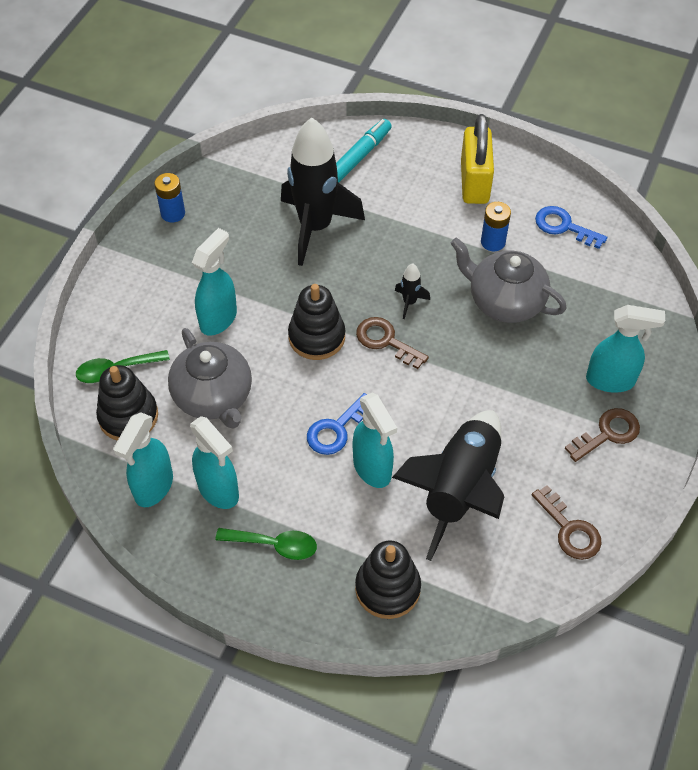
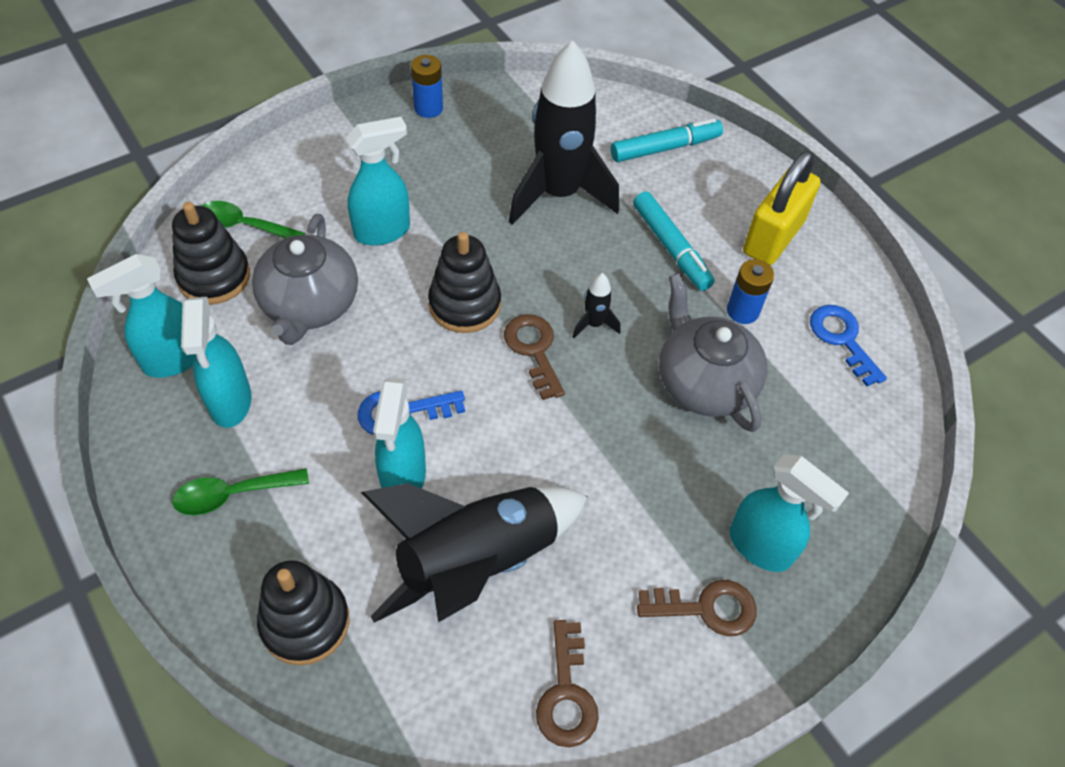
camera: 30 degrees right, 0 degrees up
(274, 545) = (233, 494): green spoon -> green spoon turned 120 degrees clockwise
(417, 224) = (671, 247): none -> turquoise marker

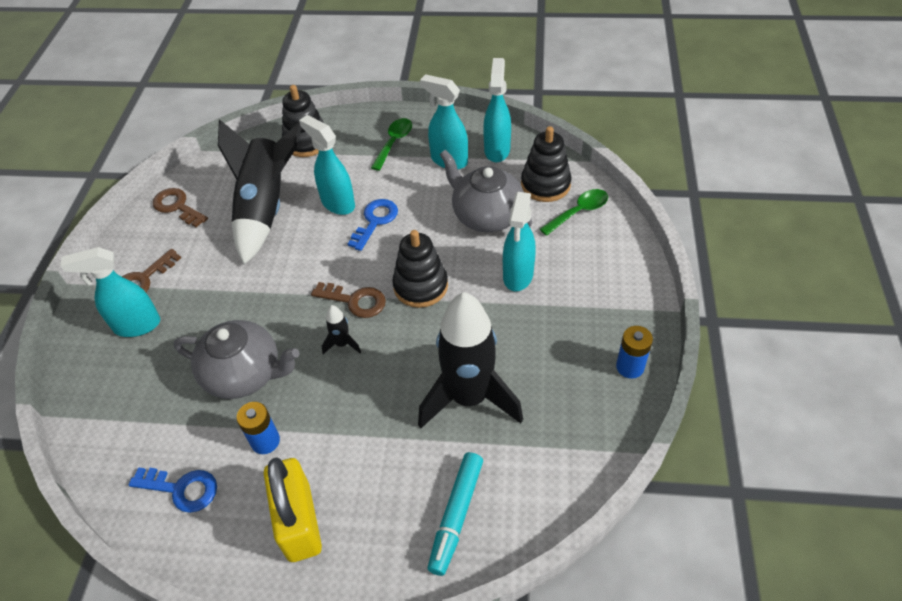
camera: 135 degrees right, 5 degrees down
(671, 247) = (356, 437): turquoise marker -> none

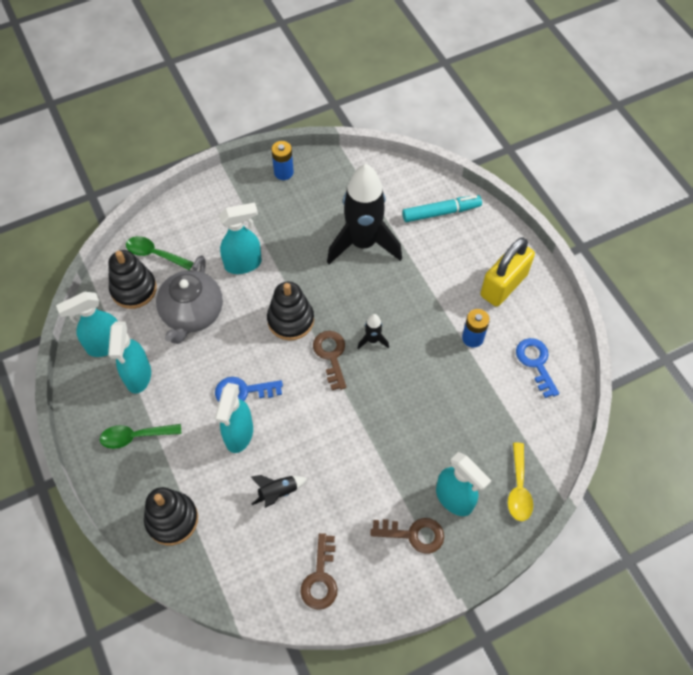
camera: 125 degrees left, 10 degrees up
(91, 383) = (518, 488): none -> yellow spoon
(244, 374) = (438, 386): grey teapot -> none
(265, 208) = (278, 492): black rocket -> black rocket, size x0.40

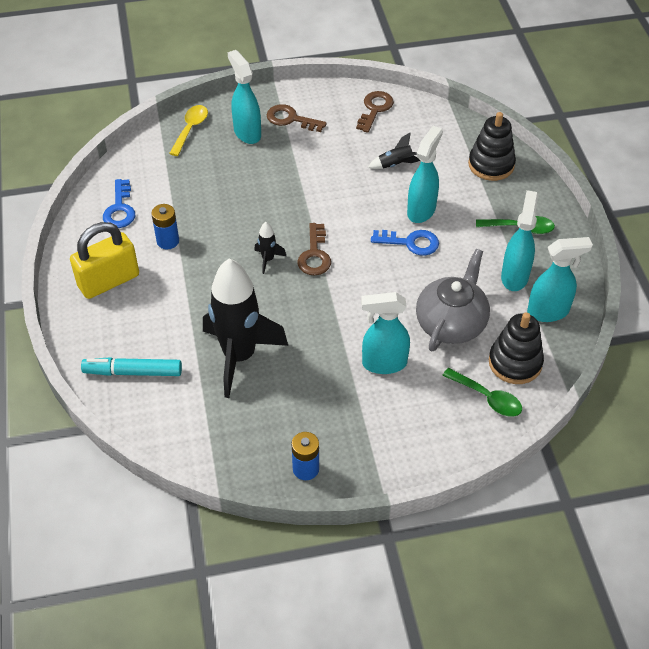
camera: 165 degrees left, 10 degrees down
(290, 320) = (346, 295): black stacking toy -> none

